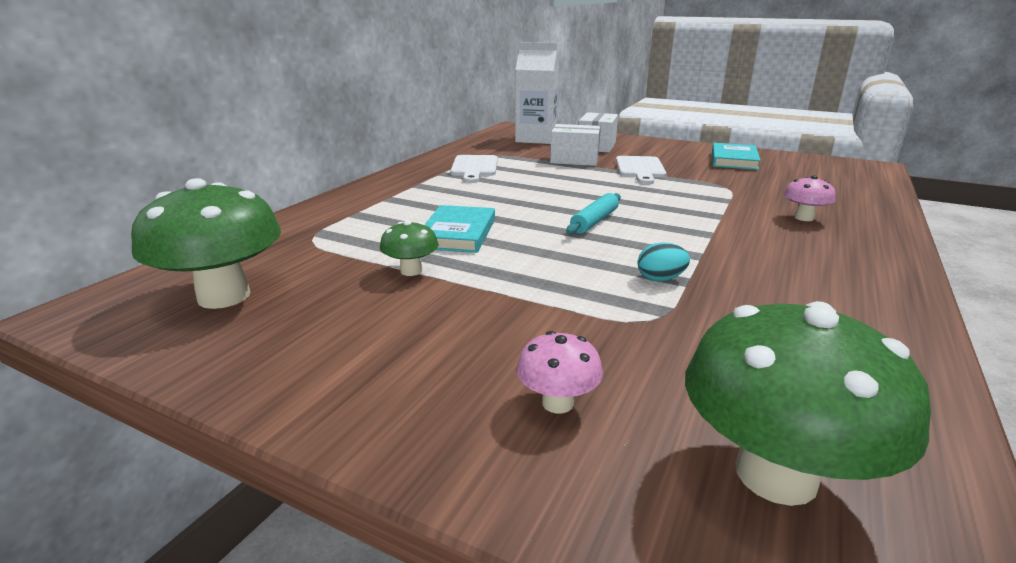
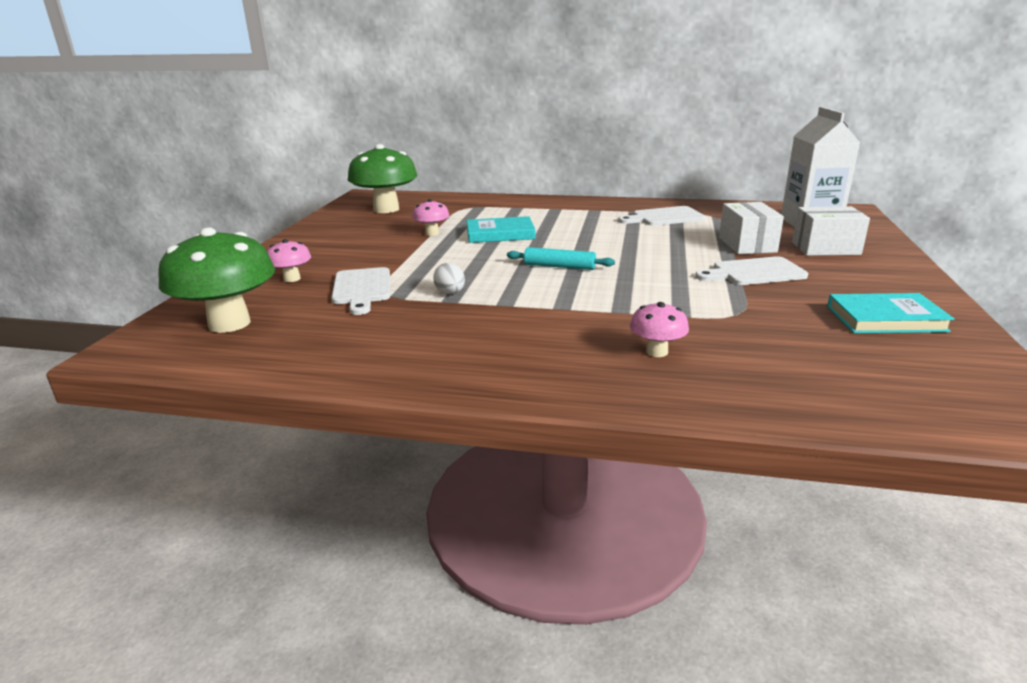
camera: 75 degrees right, 0 degrees up
(411, 271) = (432, 233): green mushroom -> pink mushroom
(629, 336) = (362, 288): none -> white cutting board
(660, 279) = (450, 293): turquoise egg -> white egg

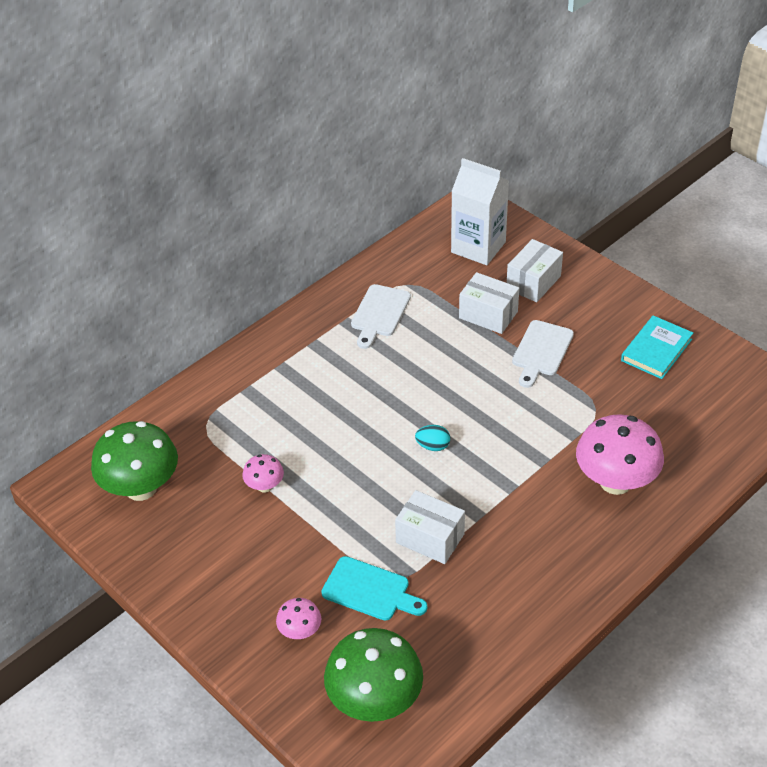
camera: 55 degrees left, 20 degrees up
(362, 288) = (370, 590): white cutting board -> turquoise cutting board
(450, 293) = (430, 538): white egg -> white box
(500, 234) = (315, 441): turquoise book -> none
(559, 266) = (433, 446): turquoise rolling pin -> turquoise egg
(657, 352) = (615, 481): pink mushroom -> pink mushroom, size x2.07

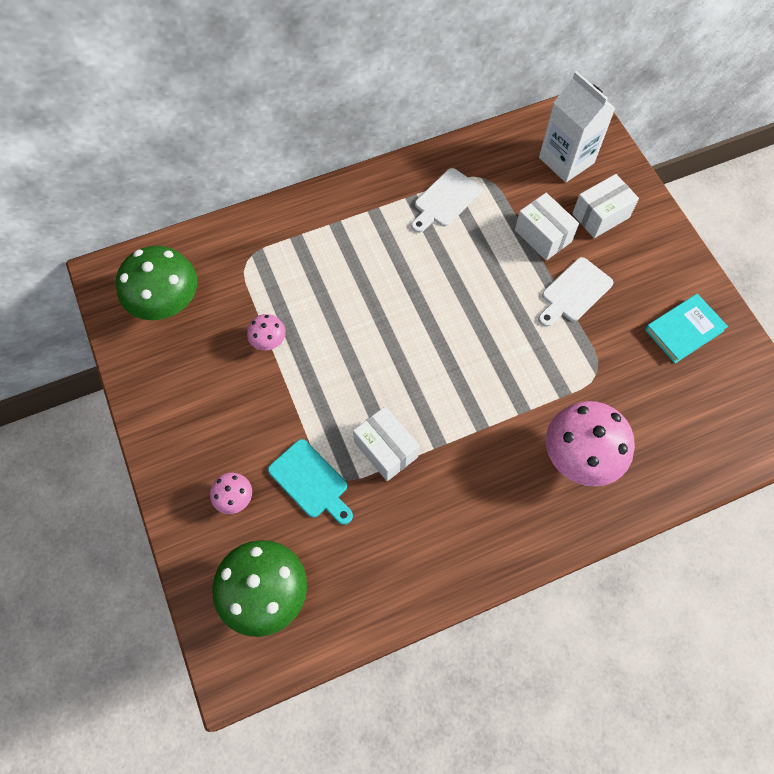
camera: 20 degrees right, 20 degrees up
(433, 446) = (431, 356): turquoise egg -> none

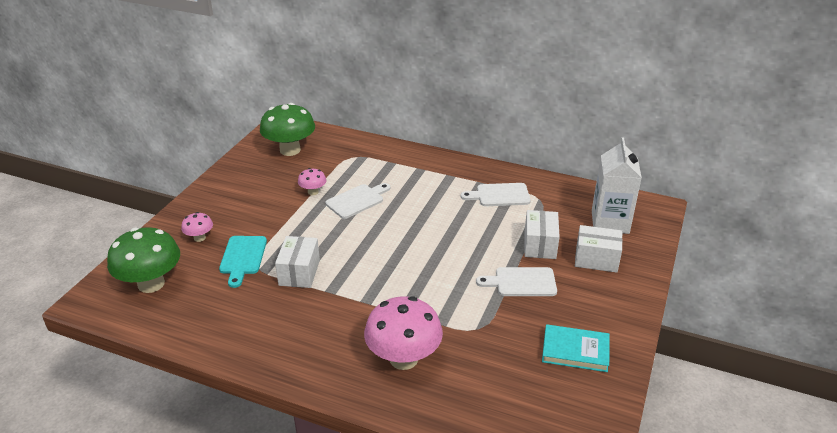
camera: 45 degrees right, 30 degrees down
(326, 315) = (357, 200): none -> white cutting board

